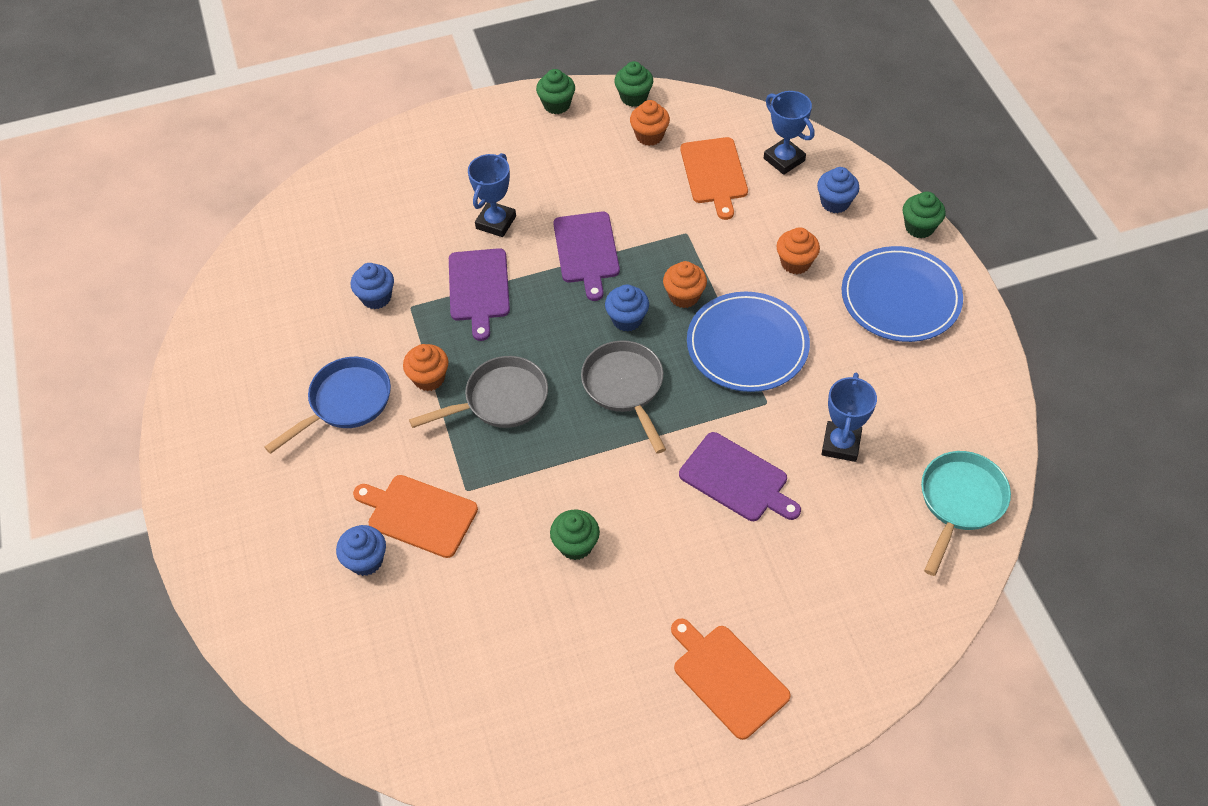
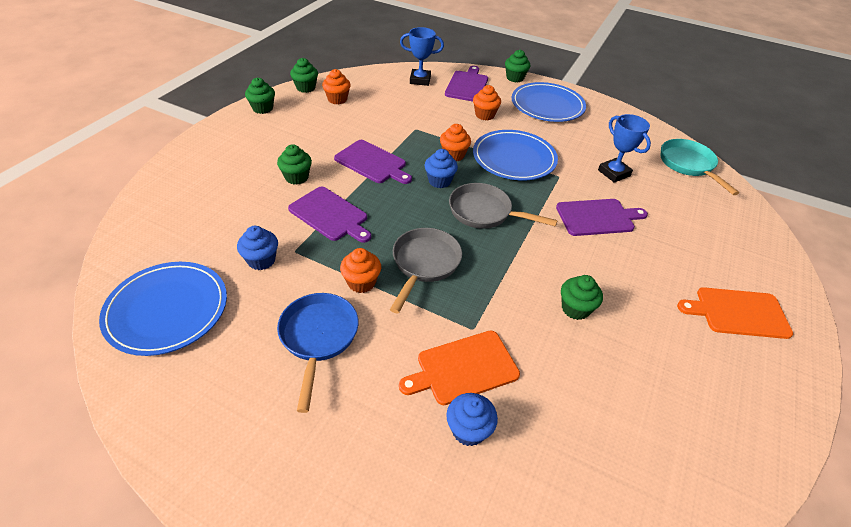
camera: 50 degrees left, 10 degrees down
(270, 296) = (167, 310): none -> blue plate
(496, 222) = (296, 177): blue trophy -> green cupcake
(714, 174) = (394, 99): orange cutting board -> none
(835, 202) = (467, 85): blue cupcake -> purple cutting board

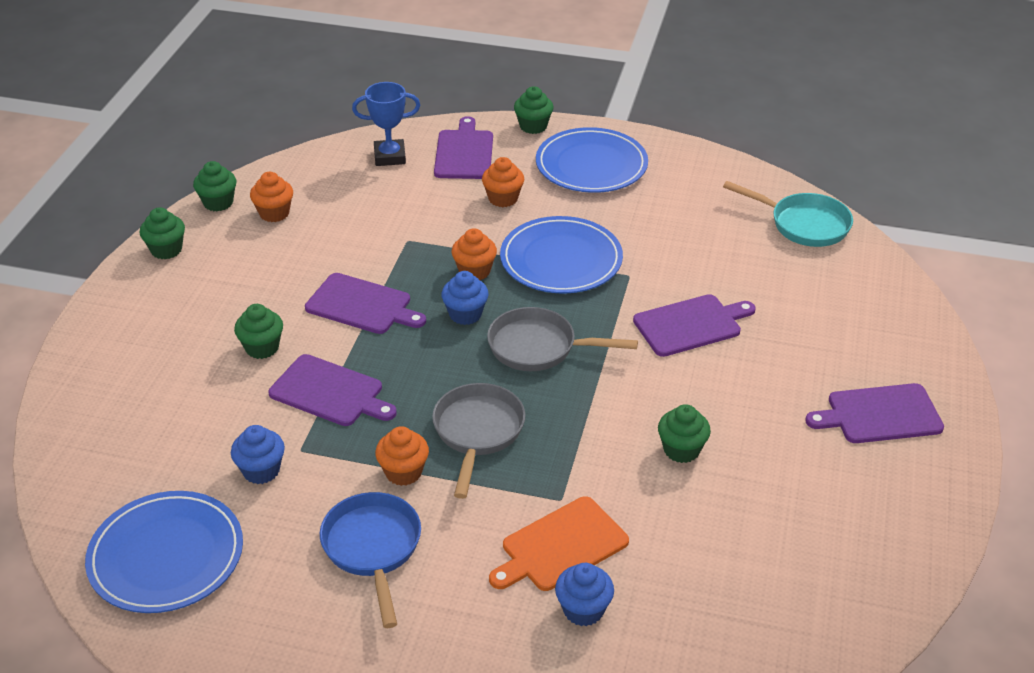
camera: 10 degrees left, 5 degrees down
(614, 173) = (703, 256): blue trophy -> none
(688, 165) = (804, 224): turquoise pan -> turquoise pan turned 150 degrees clockwise
(738, 313) = (879, 415): orange cutting board -> purple cutting board

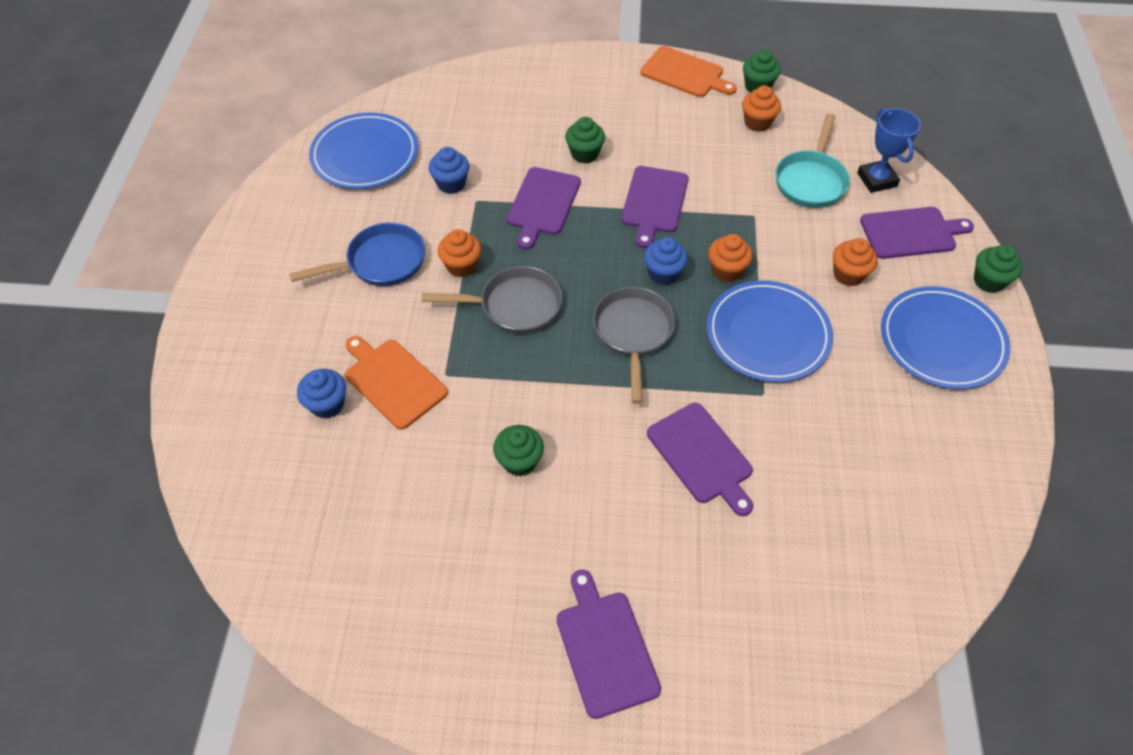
camera: 80 degrees right, 15 degrees up
(166, 250) = (685, 73): green cupcake -> orange cutting board
(804, 224) = (923, 563): turquoise pan -> turquoise pan (811, 180)

